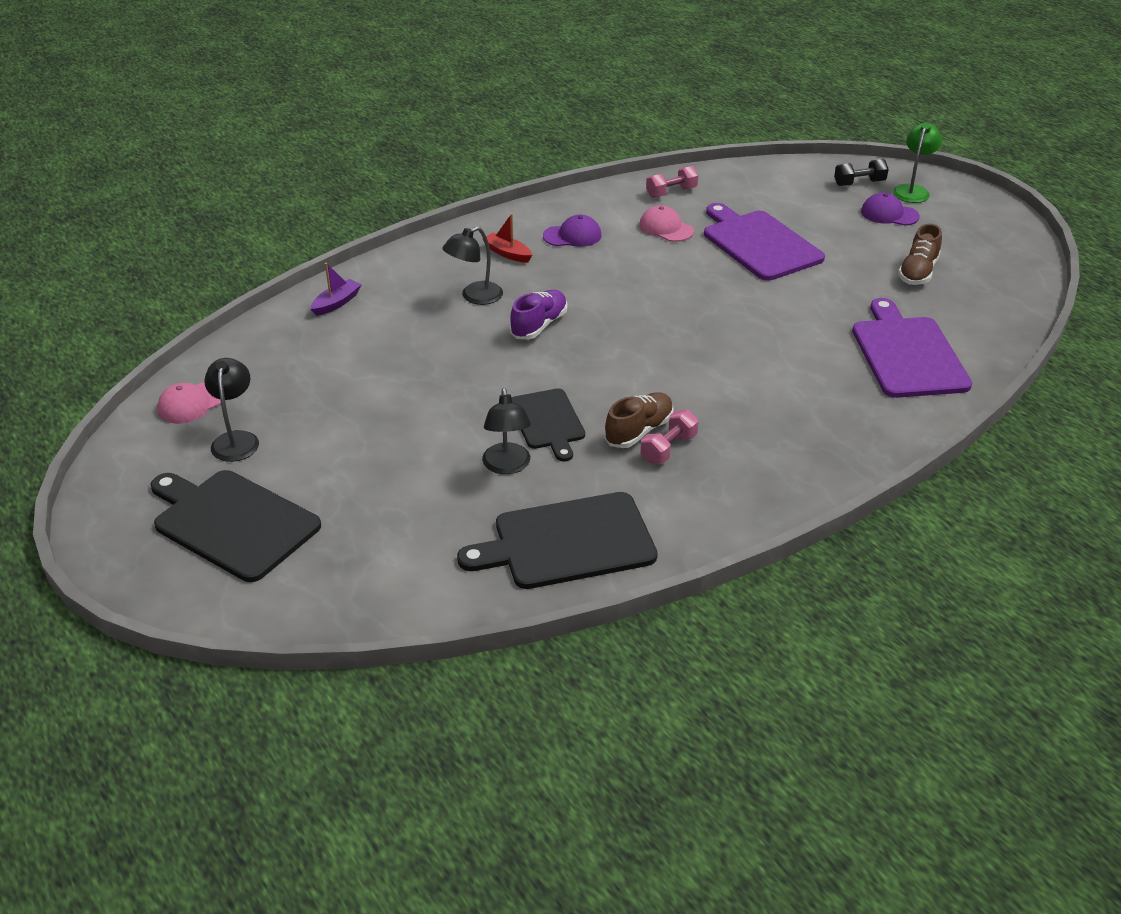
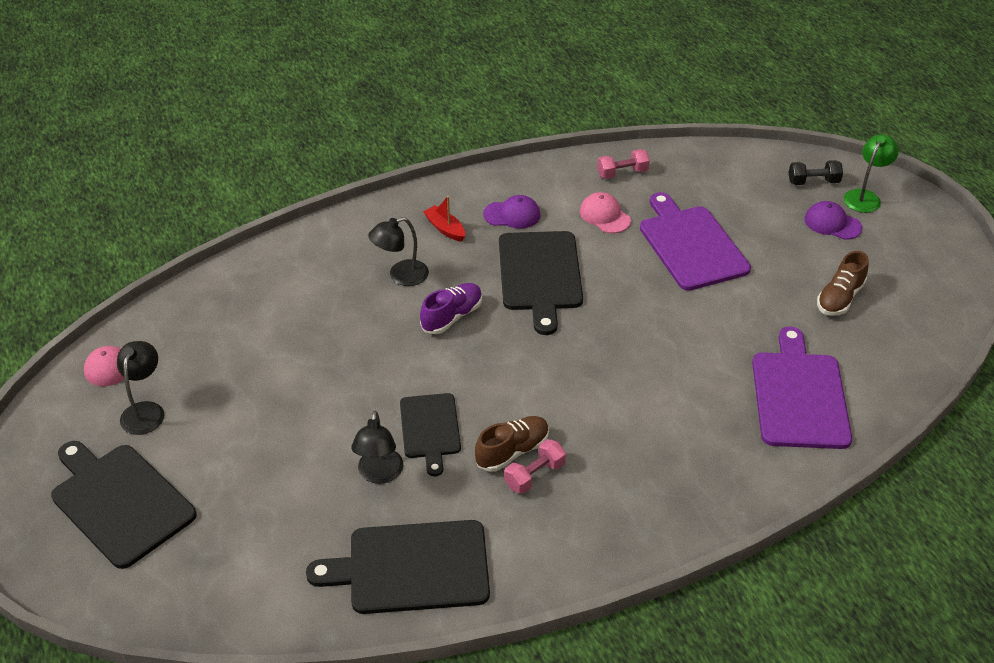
camera: 10 degrees right, 5 degrees up
(336, 303) = (272, 268): purple boat -> none
(617, 282) = (540, 275): none -> black cutting board

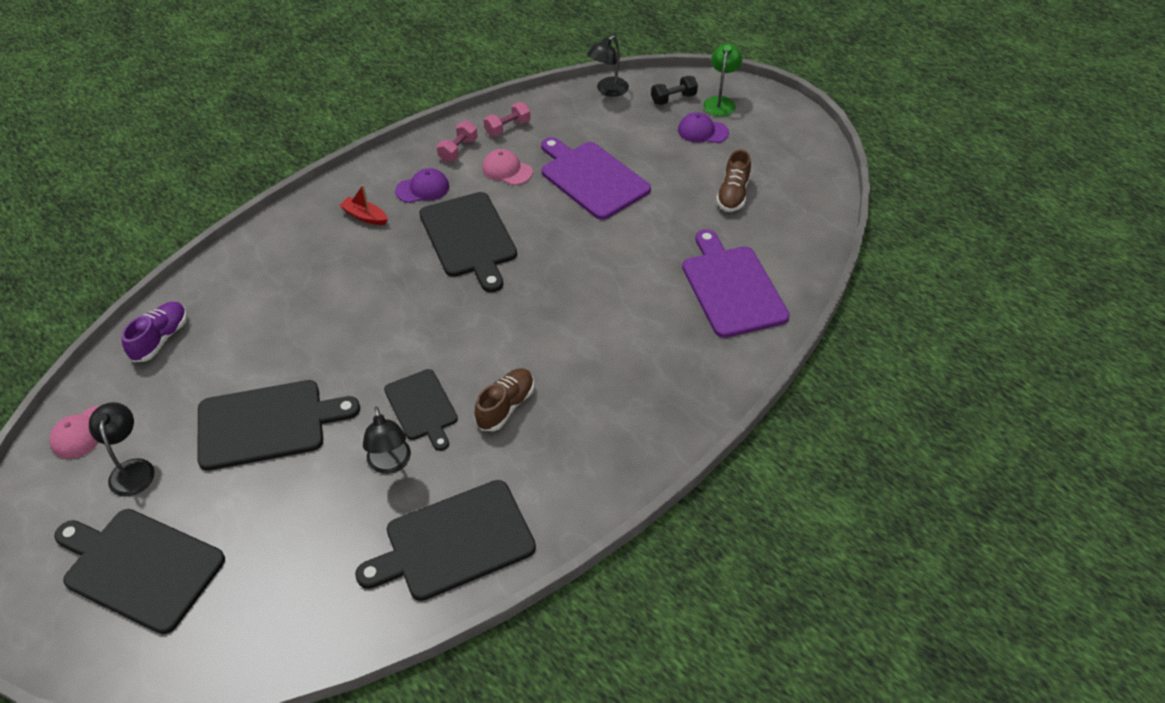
camera: 20 degrees left, 5 degrees up
(279, 403) = (267, 424): none -> black cutting board
(401, 276) = (339, 271): black lamp -> black lamp (608, 90)
(452, 317) = (403, 297): purple shoe -> purple shoe (161, 339)
(534, 475) = (534, 422): pink dumbbell -> pink dumbbell (458, 150)

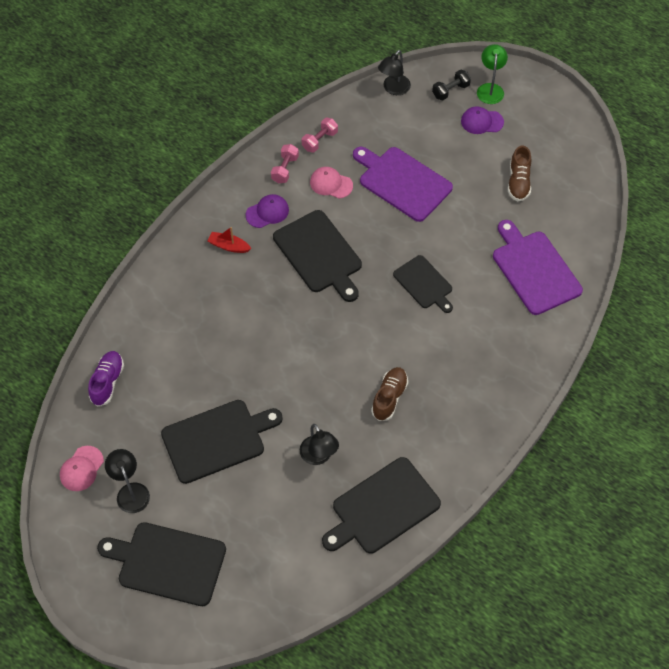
camera: 10 degrees left, 10 degrees up
(422, 407) = (328, 408): black cutting board -> black cutting board (424, 283)

